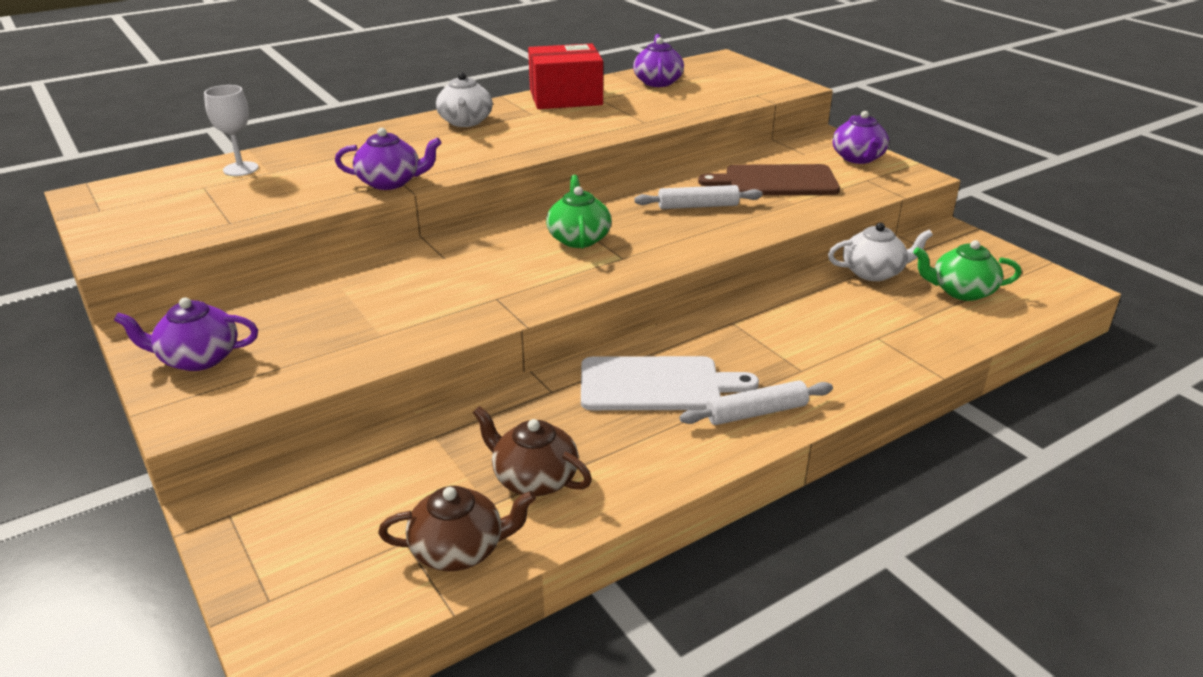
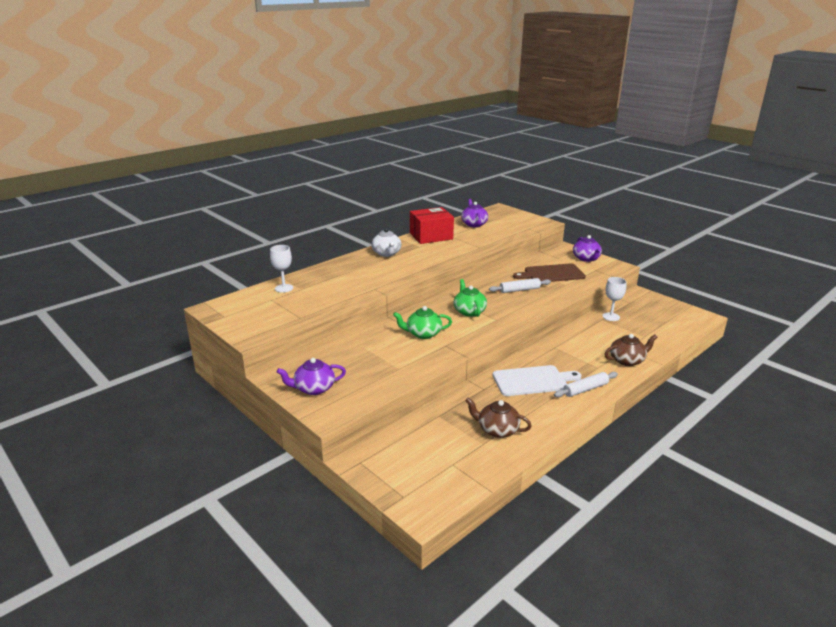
camera: 10 degrees left, 5 degrees down
(390, 182) = (369, 290): purple teapot -> none
(459, 549) = (479, 465): brown teapot -> brown teapot (627, 360)
(873, 272) = (611, 317): white teapot -> white goblet
(961, 291) = (655, 323): green teapot -> green teapot (423, 334)

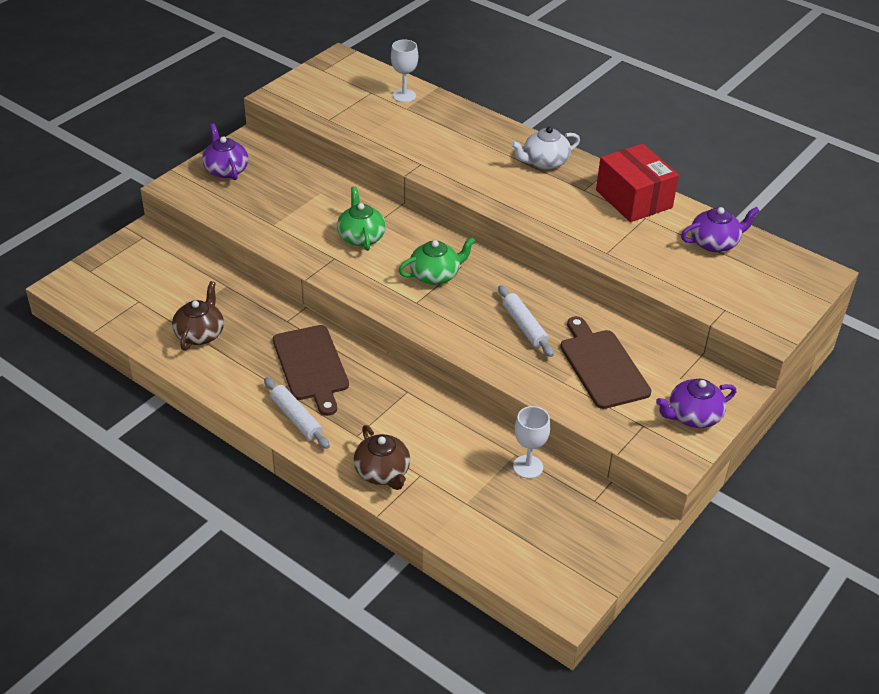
camera: 80 degrees right, 15 degrees up
(533, 381) = (311, 366): white cutting board -> brown cutting board

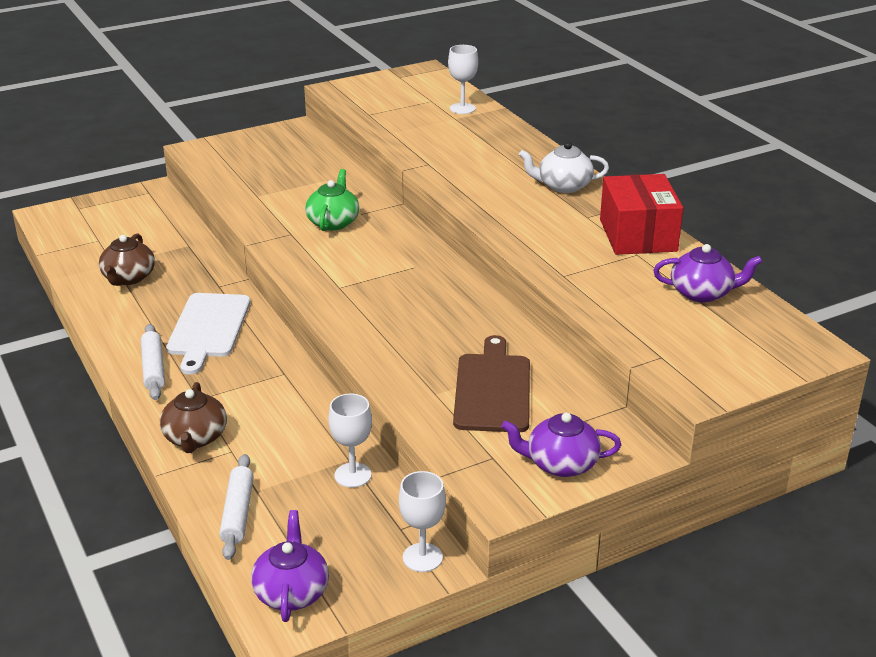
camera: 25 degrees right, 10 degrees down
(200, 334) = (128, 278): brown teapot -> brown teapot turned 150 degrees clockwise
(226, 170) = (253, 146): purple teapot -> purple teapot (291, 592)
(311, 366) = (208, 328): brown cutting board -> white cutting board
(435, 275) = (380, 269): green teapot -> none
(524, 326) = (435, 333): white rolling pin -> white rolling pin (237, 513)
(626, 519) = (422, 557): none -> white goblet

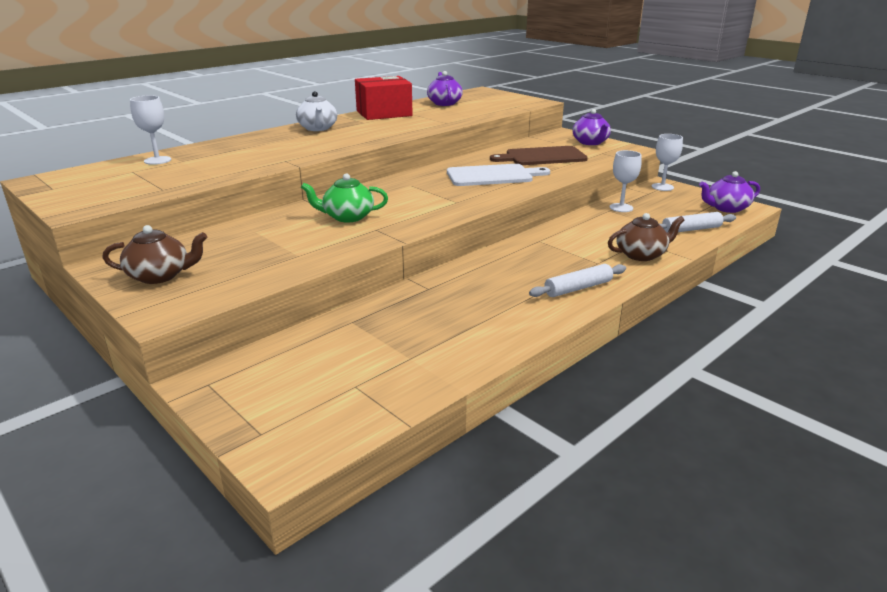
camera: 105 degrees left, 5 degrees down
(128, 278) = (437, 339): brown teapot -> brown teapot (160, 276)
(208, 328) = (502, 278): white cutting board -> white cutting board (493, 176)

